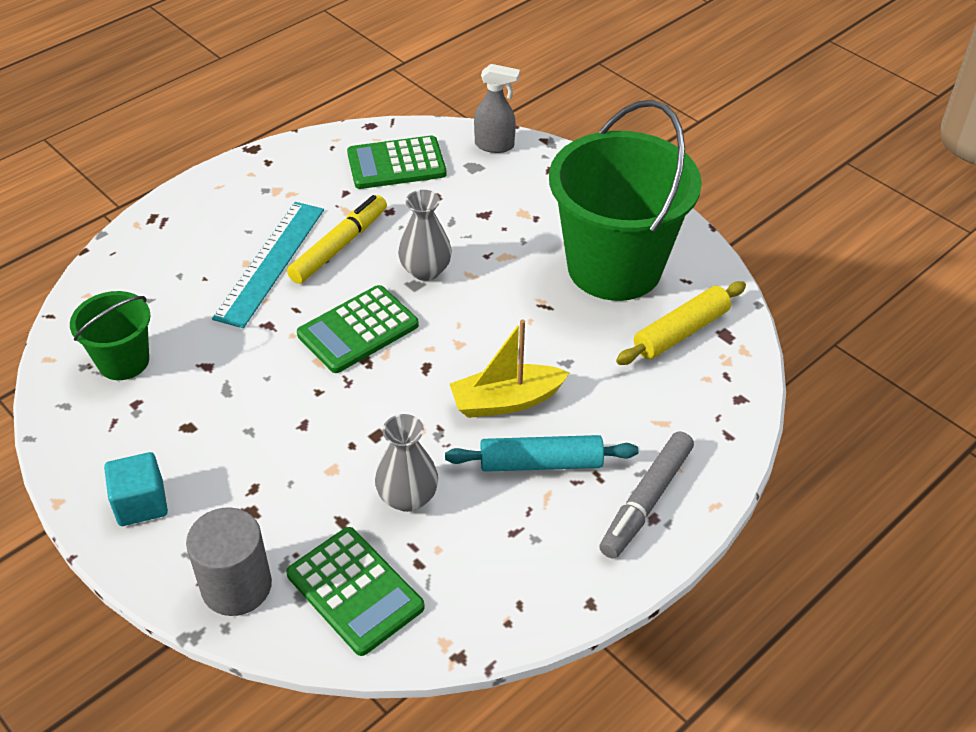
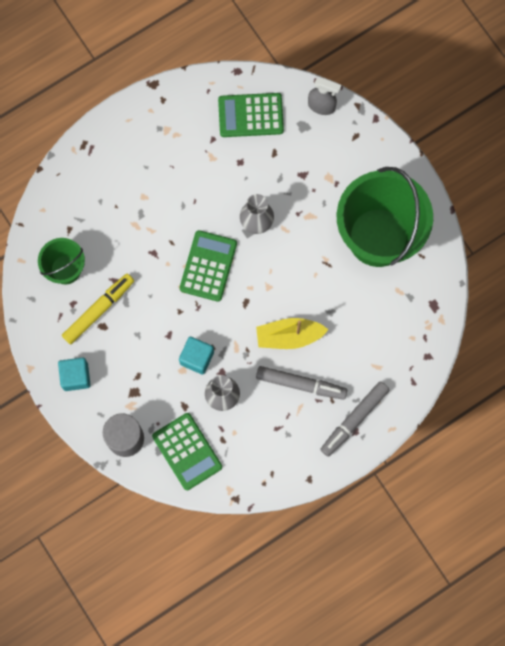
camera: 10 degrees right, 30 degrees up
(270, 262) = (158, 198): turquoise ruler -> none
(339, 246) = (204, 191): yellow marker -> yellow marker (99, 310)
(355, 449) = (197, 358): none -> turquoise cube
(358, 330) = (208, 266): green calculator -> green calculator turned 135 degrees clockwise
(541, 463) = (301, 384): turquoise rolling pin -> grey marker
(681, 332) = (406, 298): yellow rolling pin -> none

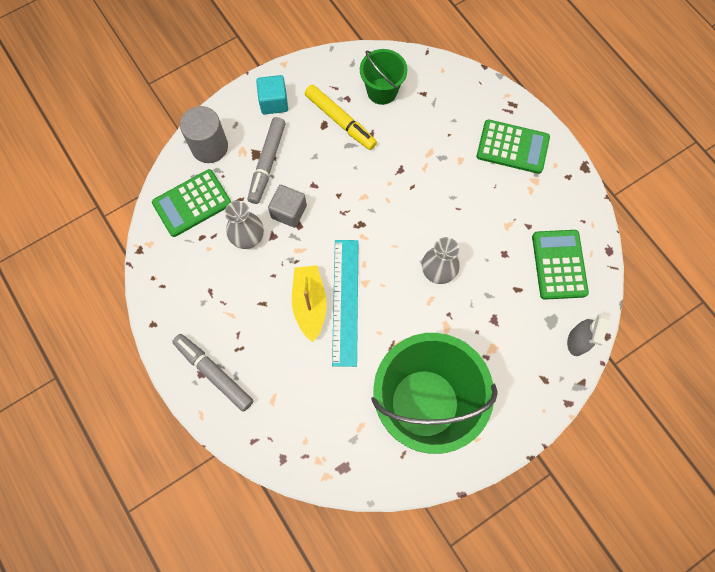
camera: 90 degrees right, 5 degrees down
(197, 358) = (289, 212): turquoise cube -> grey cube
(208, 266) = (387, 222): green calculator -> green calculator (512, 147)
(286, 304) = (345, 301): none -> turquoise ruler
(301, 384) = (256, 316): grey marker -> grey marker (267, 163)

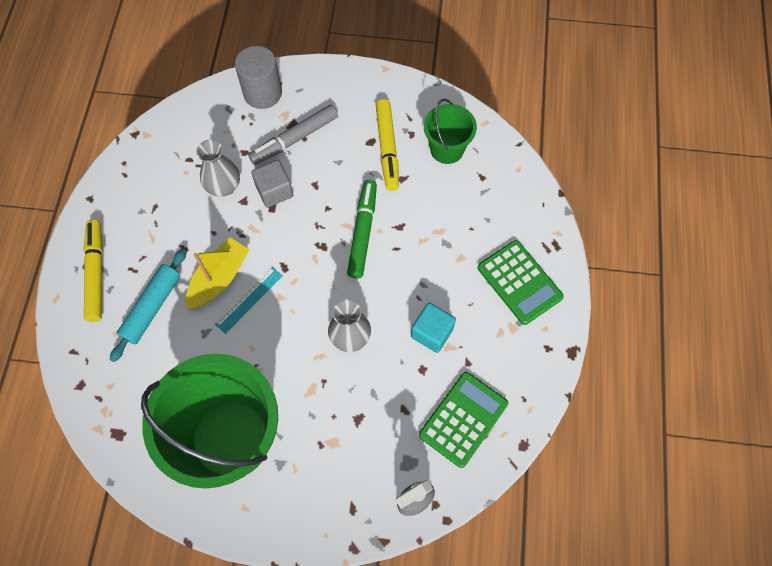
camera: 40 degrees right, 5 degrees down
(192, 203) = (207, 127): green calculator -> none
(214, 373) = (96, 273): grey marker -> yellow marker
(274, 102) = (347, 94): turquoise cube -> turquoise cube (432, 333)
(281, 363) = (152, 307): none -> turquoise rolling pin
(345, 301) = (249, 299): turquoise ruler -> turquoise ruler, size x0.57
(379, 193) = (363, 232): none -> green marker

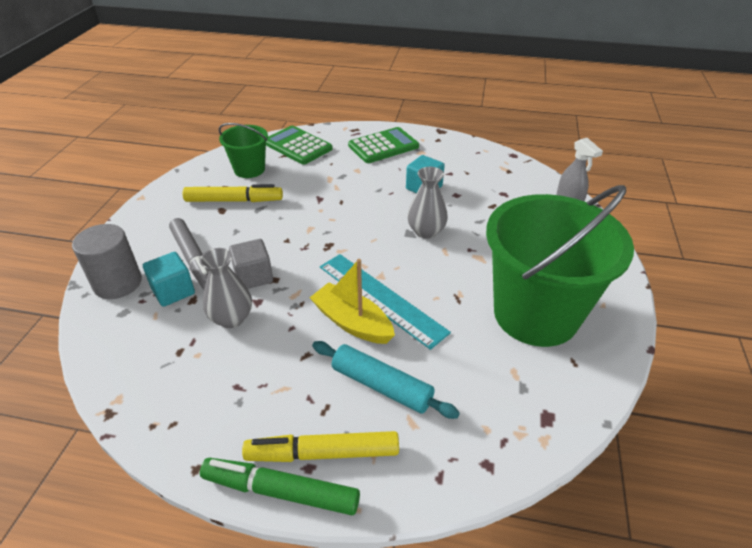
camera: 85 degrees left, 25 degrees down
(249, 299) = (381, 298): turquoise ruler -> turquoise ruler, size x1.75
(254, 135) = (173, 291): none -> turquoise cube
(363, 232) = (319, 219): green marker -> green marker (281, 491)
(463, 419) = (497, 178): green calculator -> green calculator (298, 146)

